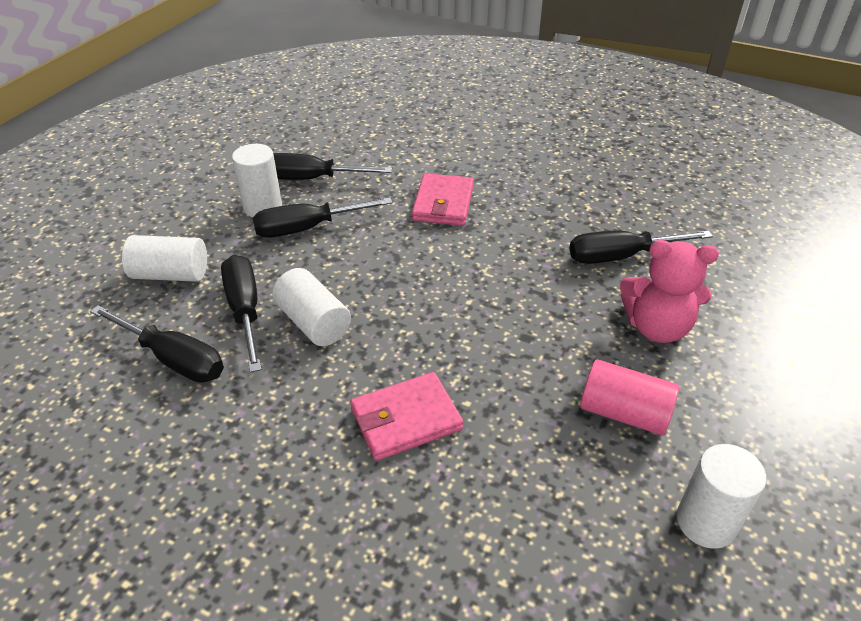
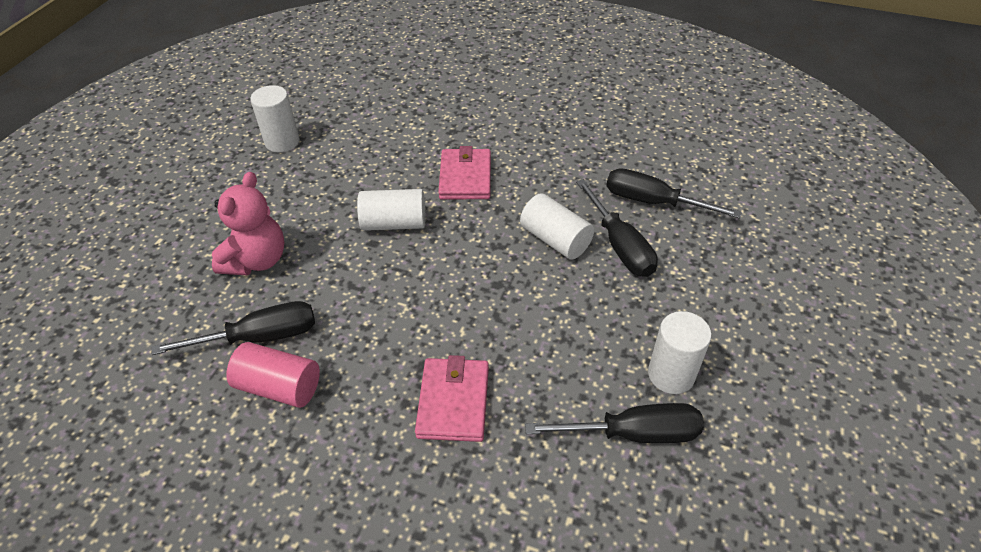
camera: 175 degrees right, 5 degrees up
(171, 274) = (711, 275): white cylinder -> white cylinder (394, 223)
(306, 228) = (605, 345): black screwdriver -> none
(406, 419) = (465, 177): pink wallet -> pink wallet turned 60 degrees counterclockwise
(624, 413) = (310, 193): pink cylinder -> pink cylinder (279, 387)
(657, 327) = (257, 260): pink teddy bear -> pink teddy bear turned 105 degrees clockwise

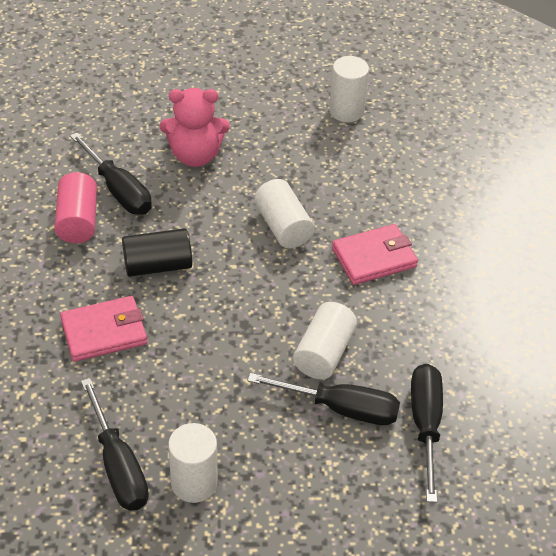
camera: 65 degrees right, 0 degrees up
(387, 331) = (158, 265): none -> black cylinder
(620, 246) = (342, 408): black screwdriver -> black screwdriver turned 120 degrees counterclockwise

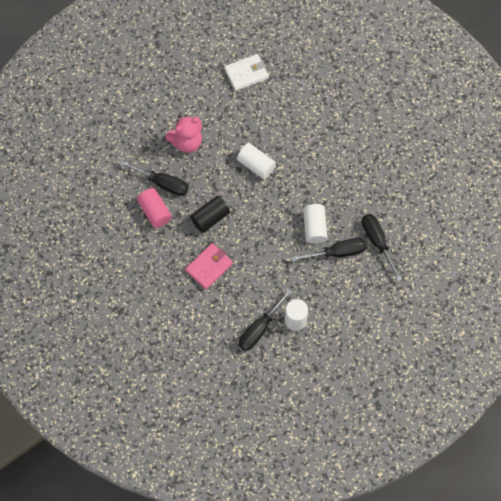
camera: 25 degrees left, 20 degrees up
(119, 466) = (259, 329): black screwdriver -> black screwdriver turned 90 degrees clockwise
(346, 111) = (246, 73): white cylinder -> white wallet
(374, 257) = (309, 162): pink wallet -> none

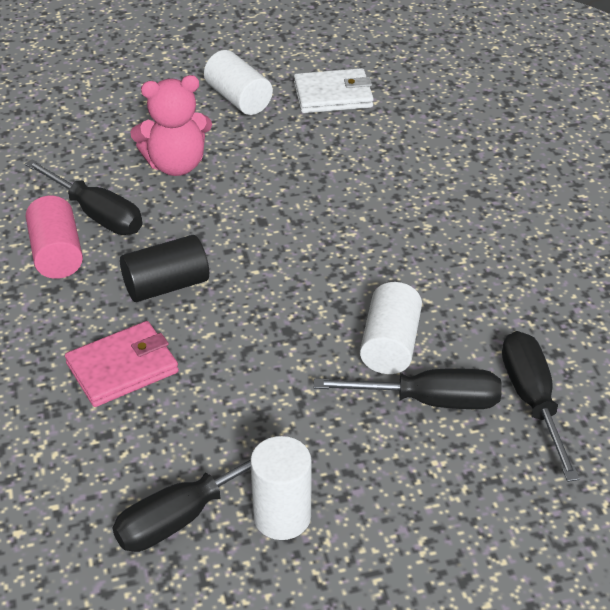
camera: 15 degrees right, 25 degrees down
(256, 165) = (300, 221): white cylinder -> white cylinder (238, 99)

